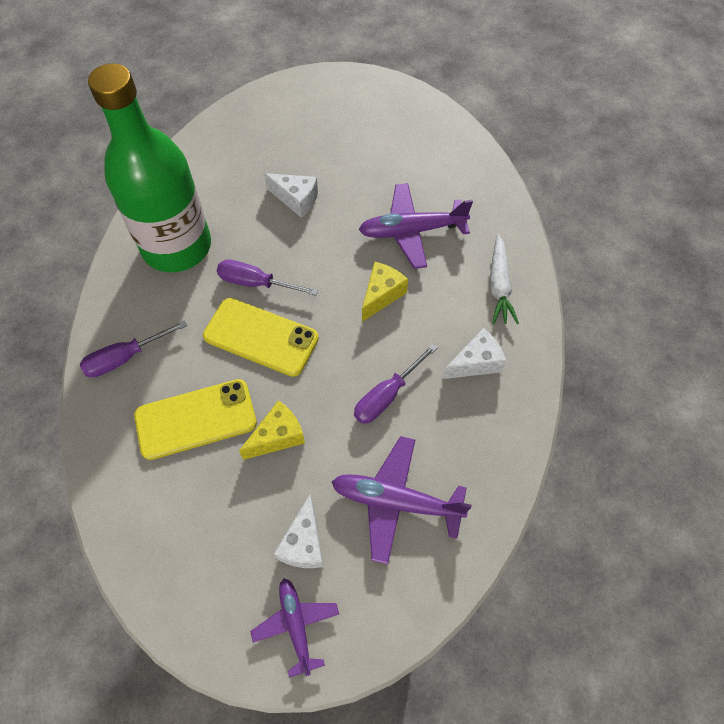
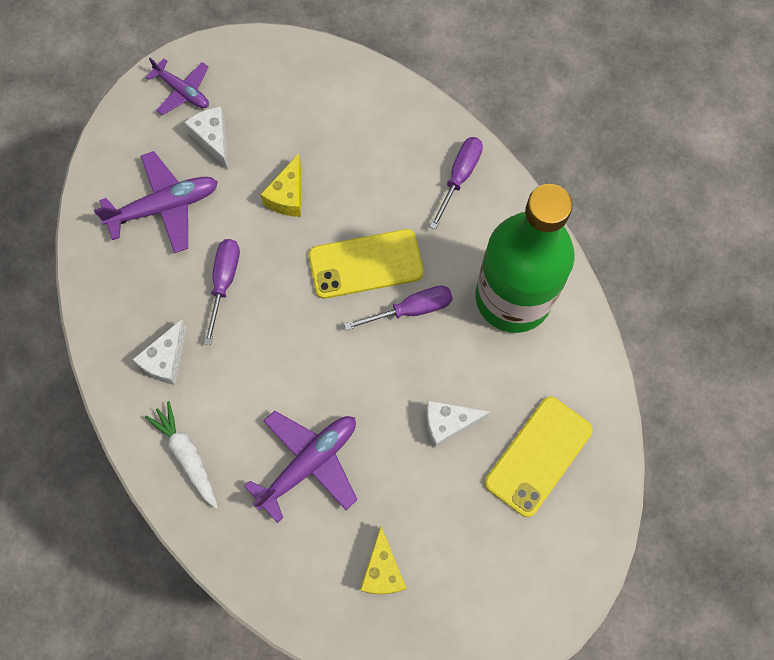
camera: 145 degrees right, 10 degrees up
(196, 419) = (361, 169): yellow phone -> yellow phone (538, 456)
(381, 295) = (291, 372): yellow cheese -> yellow cheese (382, 570)

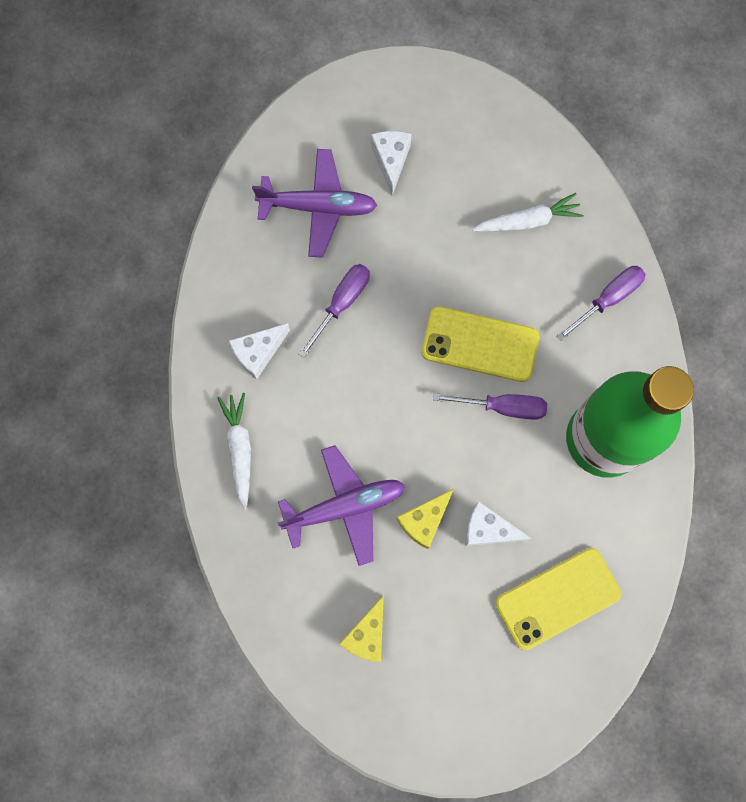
camera: 25 degrees right, 5 degrees up
(183, 91) = (383, 101): purple plane -> none
(288, 196) = (436, 246): yellow cheese -> yellow cheese (424, 521)
(359, 140) = (527, 221): none -> white carrot

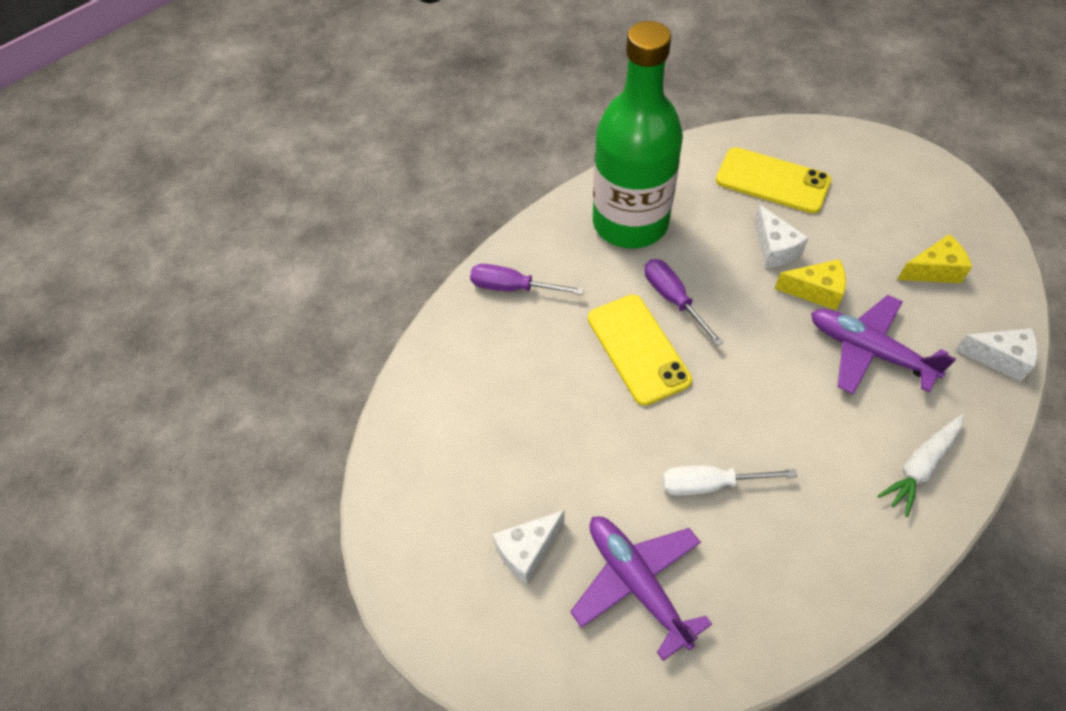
camera: 125 degrees left, 20 degrees down
(258, 353) = (827, 521): white cheese -> white cheese (999, 358)
(342, 303) = (710, 484): purple screwdriver -> white screwdriver
(527, 221) = (491, 388): white carrot -> none

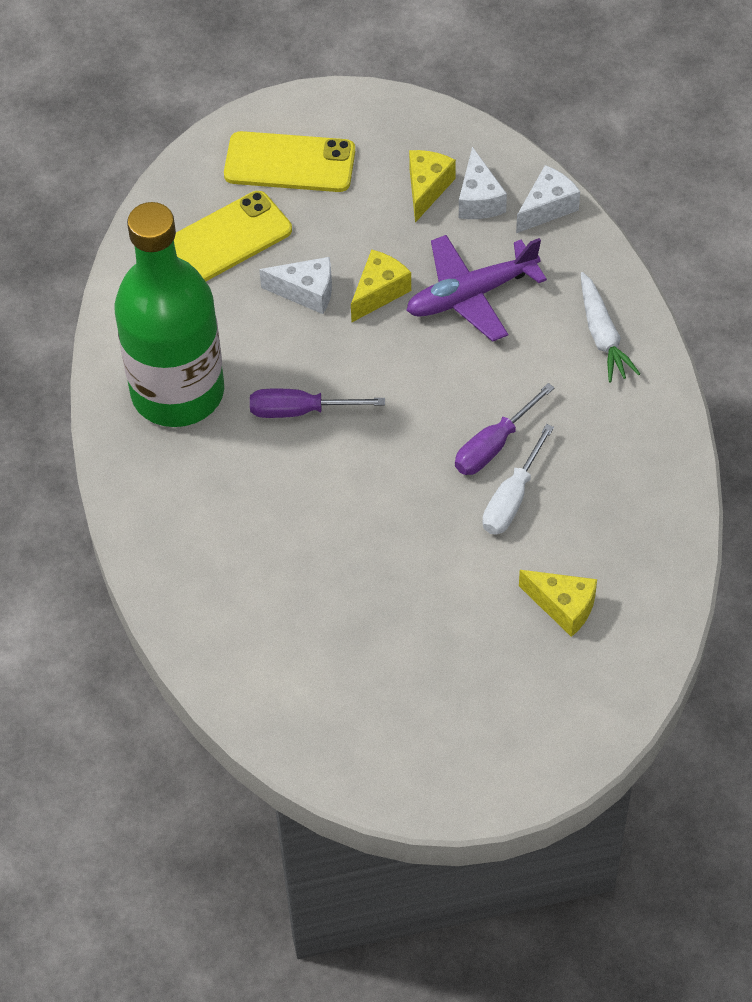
camera: 60 degrees left, 0 degrees up
(512, 287) = (178, 541): purple screwdriver -> purple screwdriver (493, 445)
(527, 550) = (477, 676): white cheese -> white cheese (479, 199)
(637, 583) = (563, 606): purple plane -> yellow cheese
(638, 349) = (334, 473): yellow phone -> yellow phone (289, 163)

